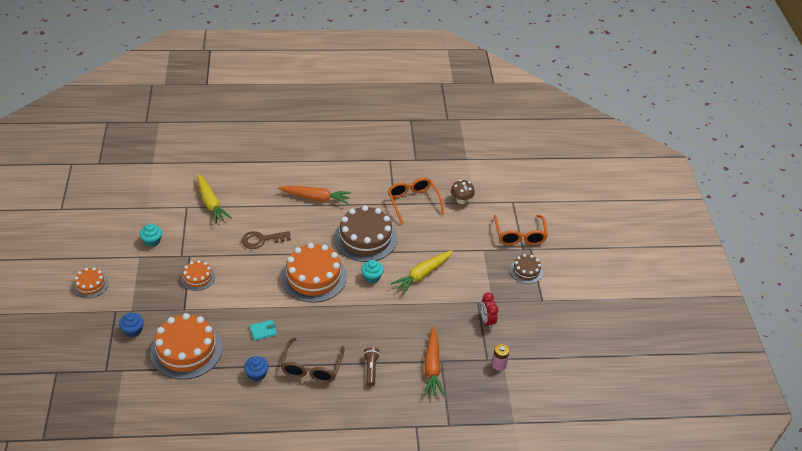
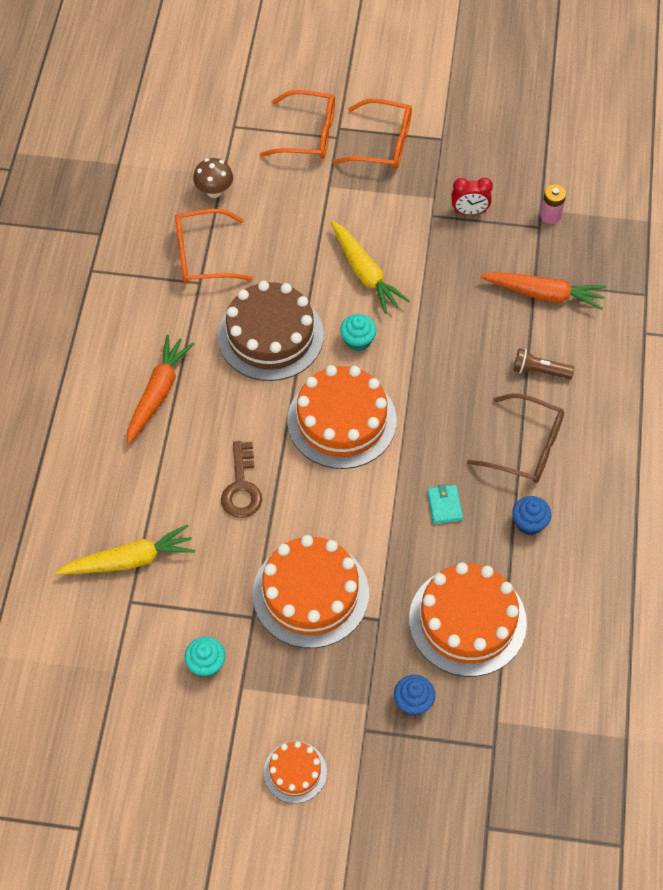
camera: 75 degrees left, 15 degrees up
(198, 277) = (310, 593): orange cake -> orange cake, size x1.96
(526, 271) = (382, 144): brown cake -> orange glasses

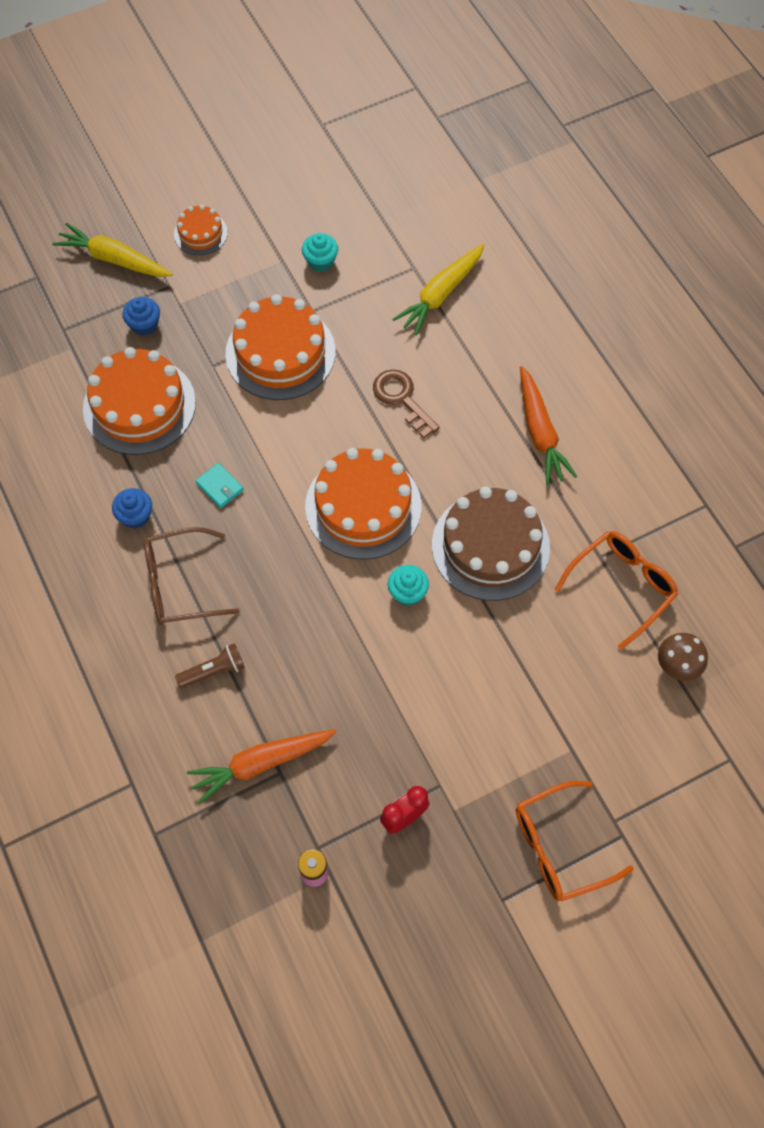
camera: 145 degrees right, 5 degrees up
(307, 134) = (647, 803): orange glasses -> none
(365, 273) = (455, 669): yellow carrot -> yellow carrot (113, 259)

